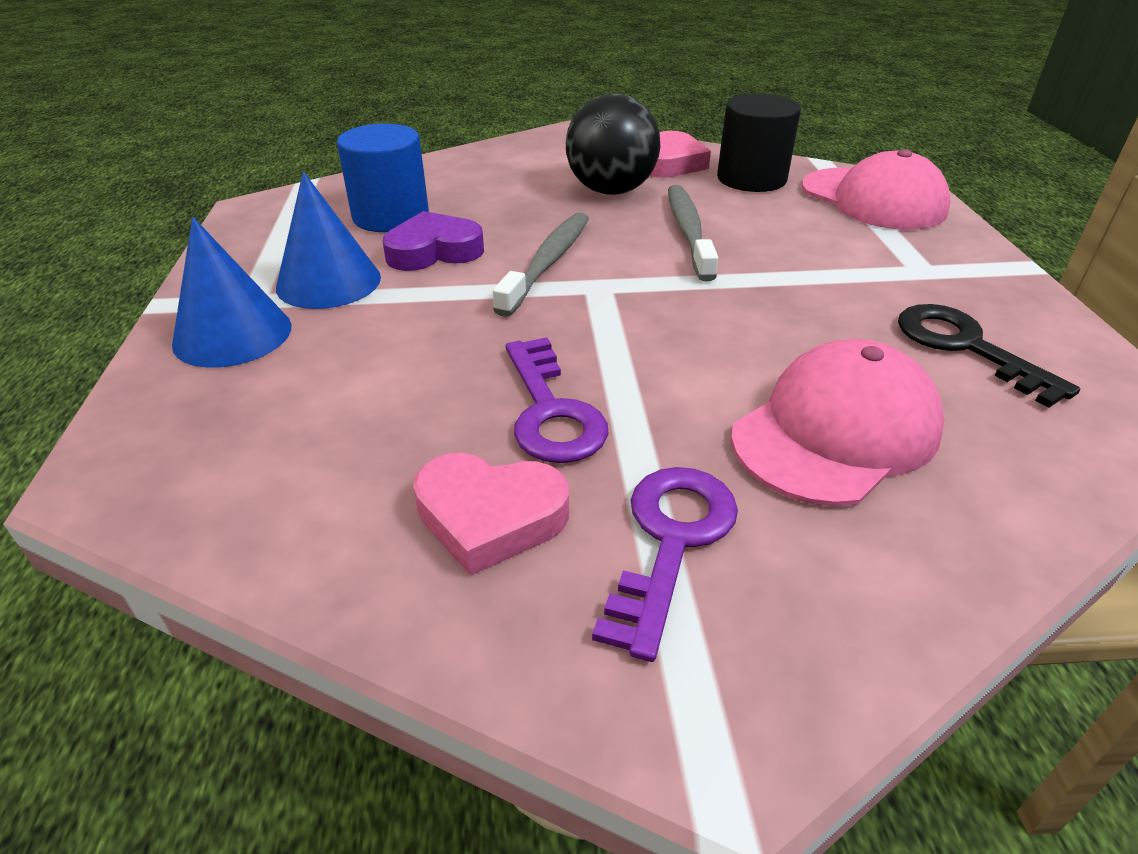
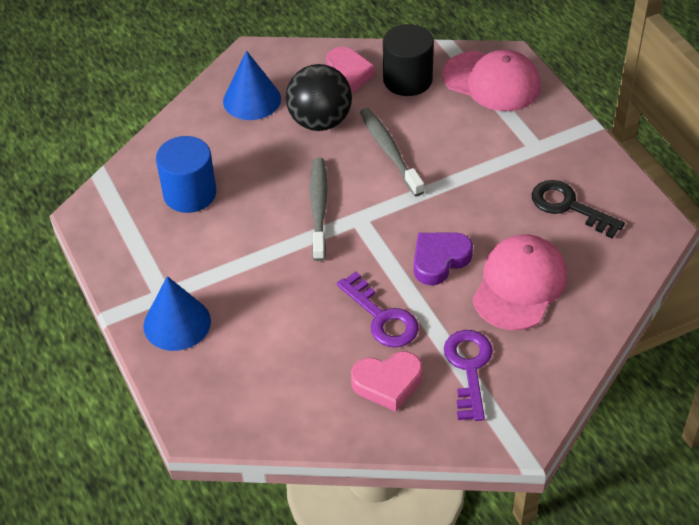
camera: 20 degrees left, 10 degrees up
(328, 282) = (198, 266): blue cone -> blue cone (252, 99)
(434, 251) = (242, 219): purple heart -> purple heart (439, 260)

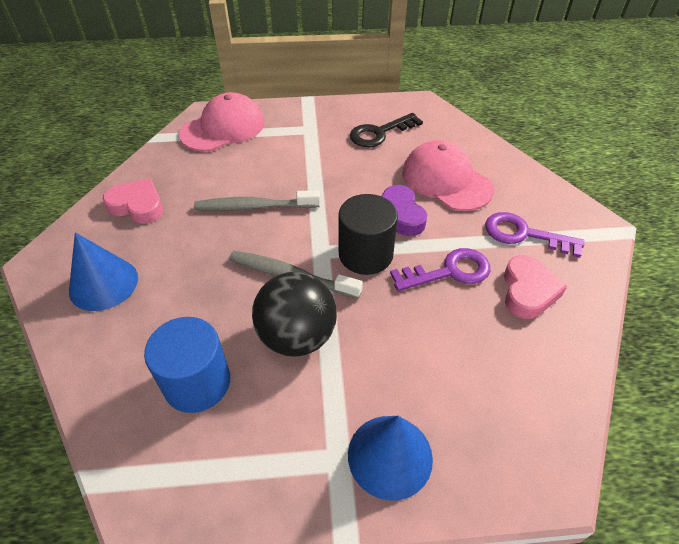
camera: 70 degrees left, 0 degrees up
(320, 121) = (179, 241): black ball -> black ball (297, 336)
(407, 80) = (179, 170): black cylinder -> black cylinder (365, 254)

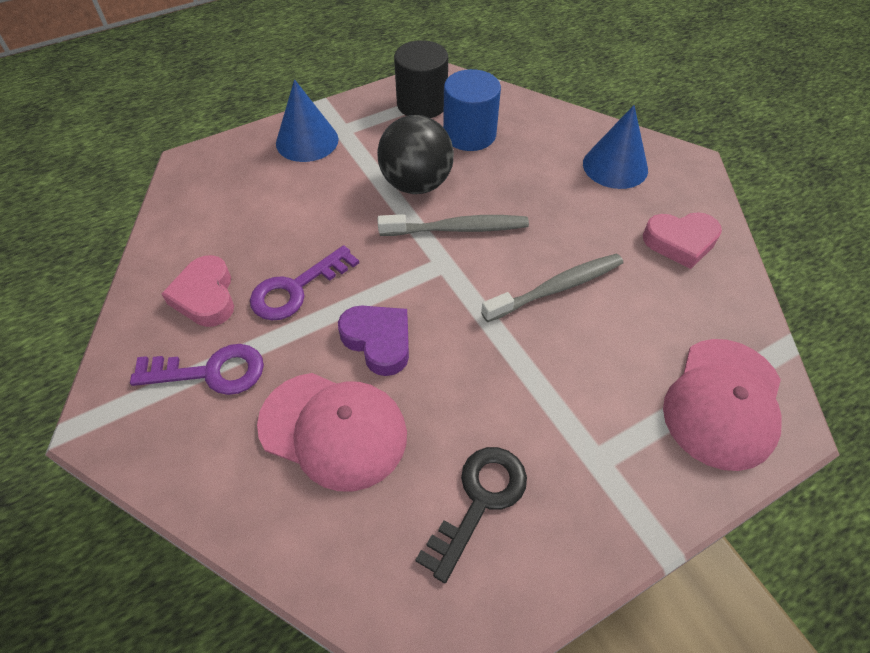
camera: 155 degrees right, 5 degrees up
(365, 254) = (395, 276): black cylinder -> black cylinder (422, 104)

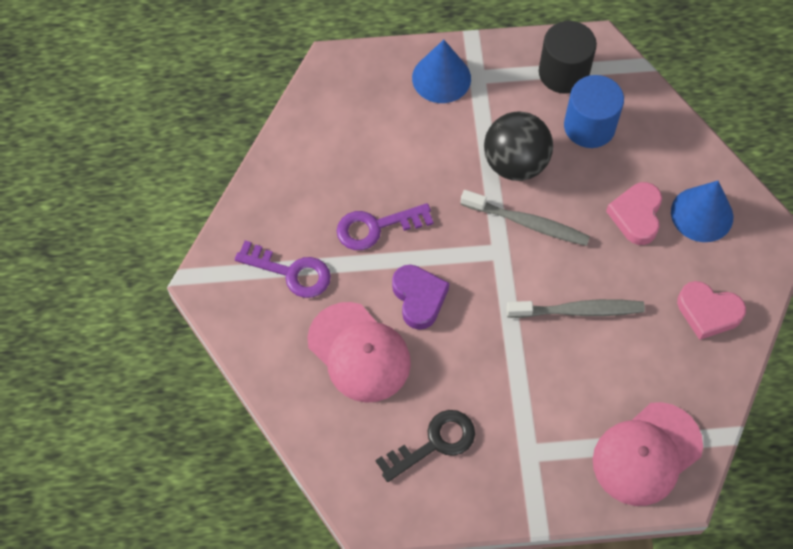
camera: 25 degrees right, 10 degrees up
(206, 296) = (307, 206): pink heart -> pink heart (636, 216)

